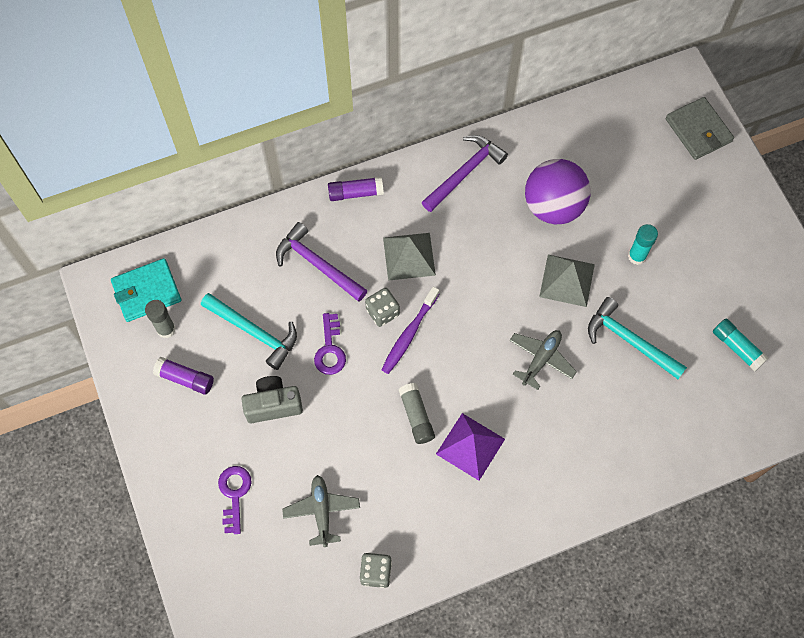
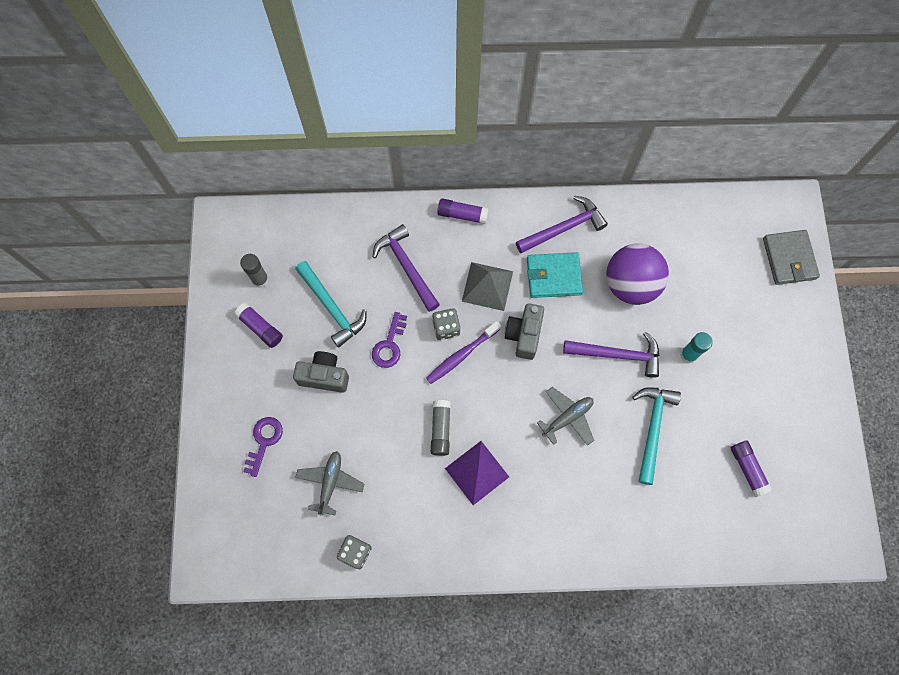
camera: 20 degrees right, 5 degrees up
(146, 291) = (256, 242): turquoise wallet -> turquoise wallet (554, 276)
(465, 292) = (524, 335): none -> grey camera
(567, 280) = (617, 355): grey pyramid -> purple hammer
(629, 340) = (652, 428): turquoise hammer -> turquoise hammer turned 45 degrees clockwise
(737, 347) = (747, 469): turquoise glue stick -> purple glue stick

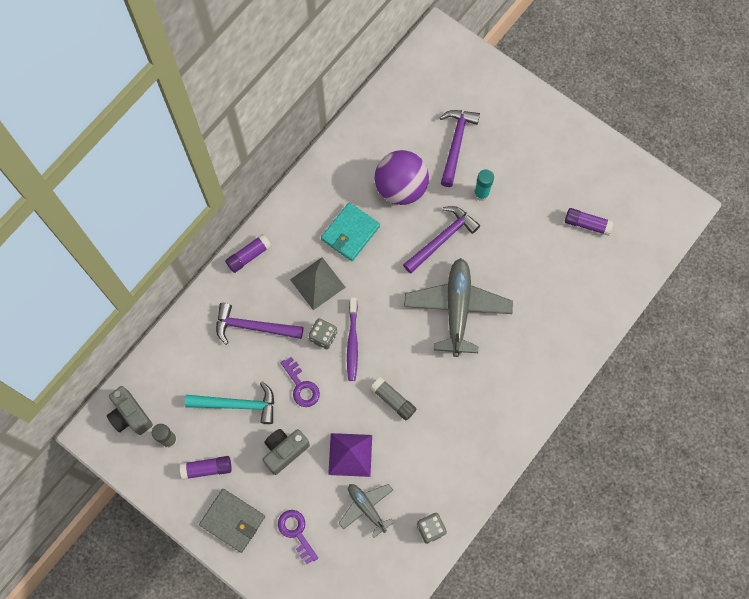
camera: 50 degrees left, 0 degrees up
(477, 472) = (444, 400): purple pyramid -> purple pyramid (350, 454)
(524, 335) = (375, 288): grey camera -> grey camera (130, 415)
(564, 228) = (321, 196): purple hammer -> purple hammer (456, 144)
(567, 417) = (457, 308): grey plane -> grey plane, size x1.80
(652, 428) = (511, 260): turquoise hammer -> none
(789, 258) = (472, 73): grey wallet -> grey wallet (232, 520)

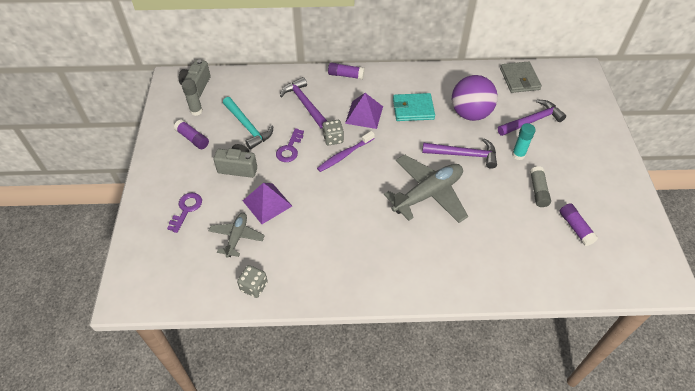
camera: 50 degrees right, 20 degrees down
(232, 520) = (168, 172): grey wallet -> grey wallet (519, 79)
(317, 283) = (364, 114): grey pyramid -> purple pyramid
(393, 400) = (327, 201): grey glue stick -> grey glue stick (538, 191)

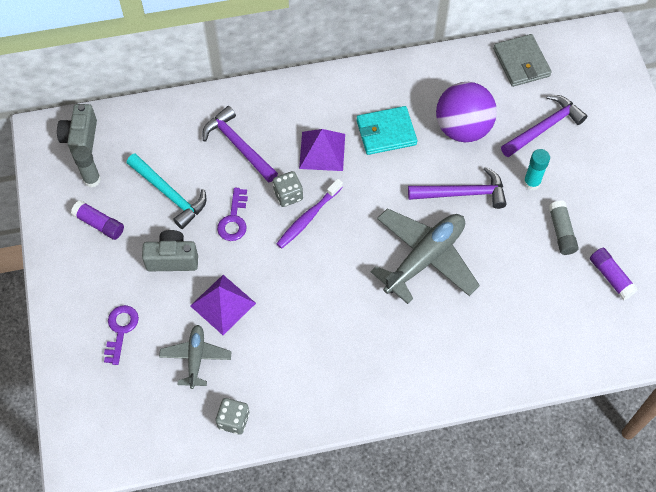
camera: 10 degrees left, 10 degrees up
(346, 75) = (285, 90): purple glue stick -> none

